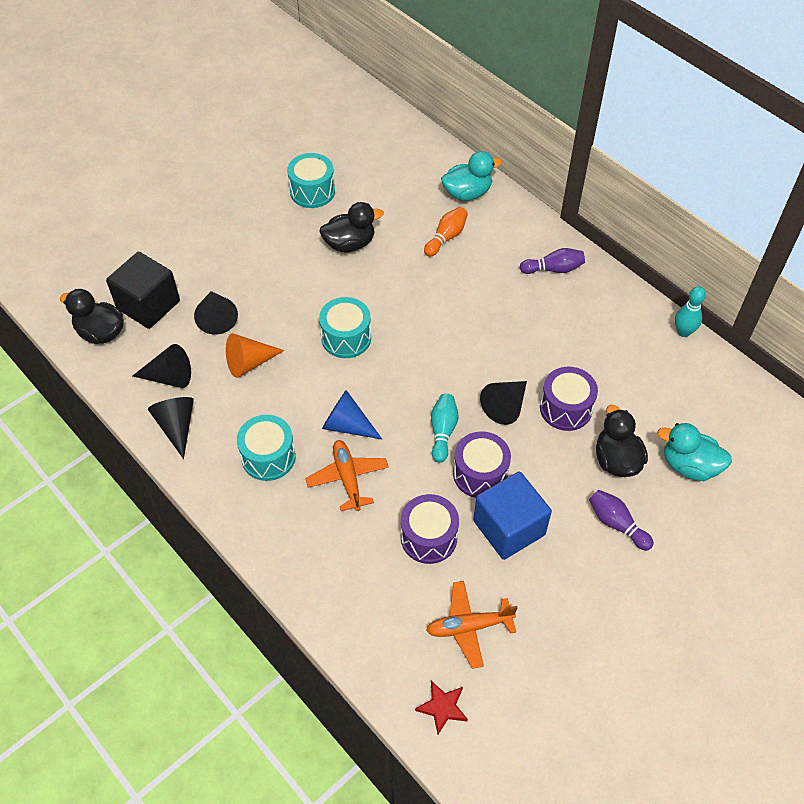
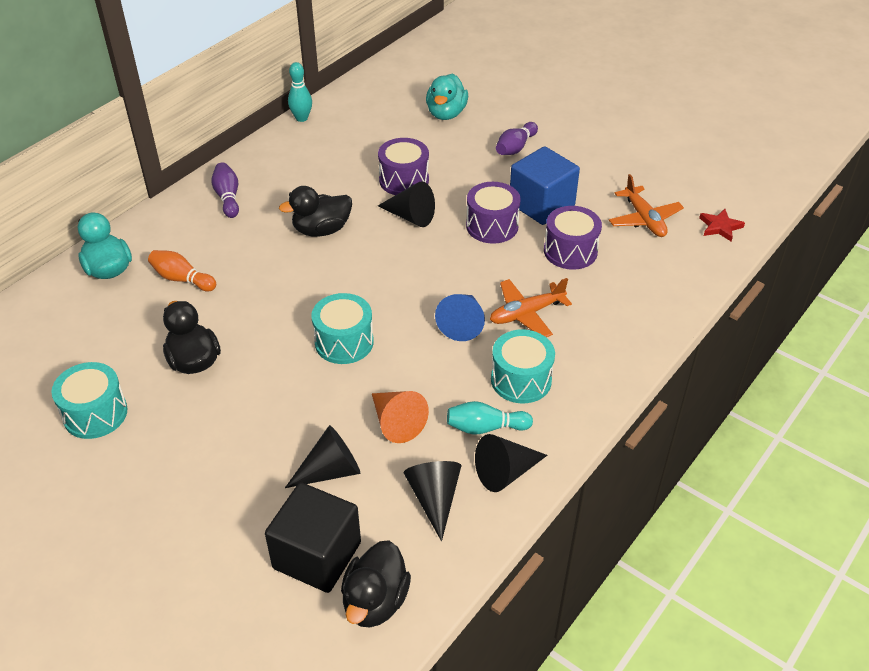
camera: 100 degrees left, 10 degrees down
(443, 431) = (451, 254): turquoise bowling pin -> turquoise bowling pin (485, 427)
(616, 460) = (452, 150): black duck -> black duck (321, 230)

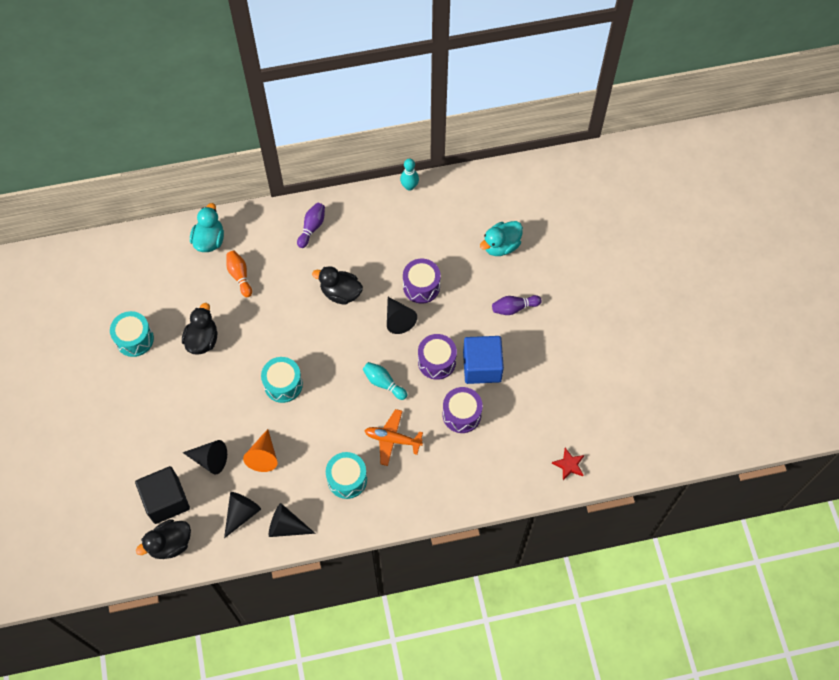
camera: 40 degrees right, 20 degrees up
(462, 324) = (353, 419): blue cone -> none
(485, 427) = (302, 493): turquoise bowling pin -> turquoise bowling pin (383, 383)
(644, 219) = (530, 424): orange plane -> none

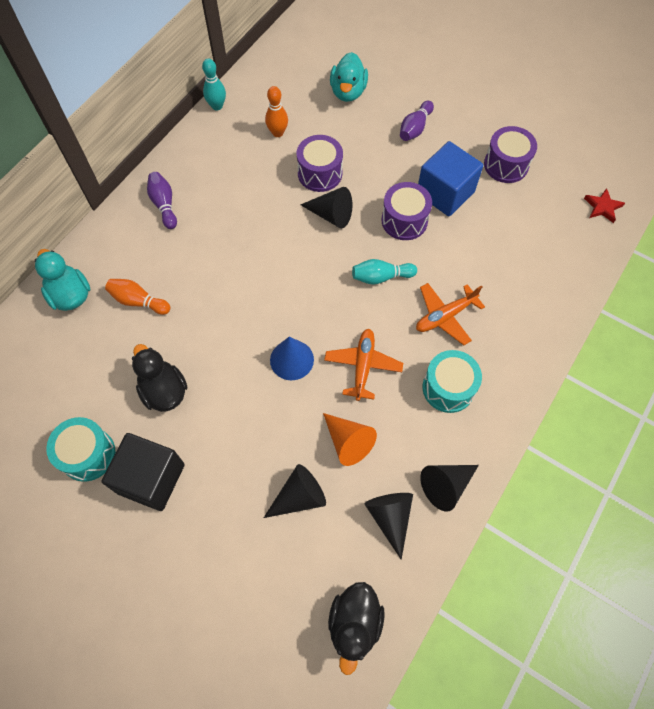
camera: 45 degrees left, 0 degrees up
(166, 500) = (300, 583): black cube -> black cube (151, 478)
(283, 384) = (292, 359): turquoise drum -> blue cone
(316, 424) = (363, 366): none -> orange plane
(340, 293) = (254, 236): black duck -> none
(426, 237) = (277, 133): none -> orange bowling pin
(461, 414) = (475, 244): purple drum -> purple drum (506, 165)

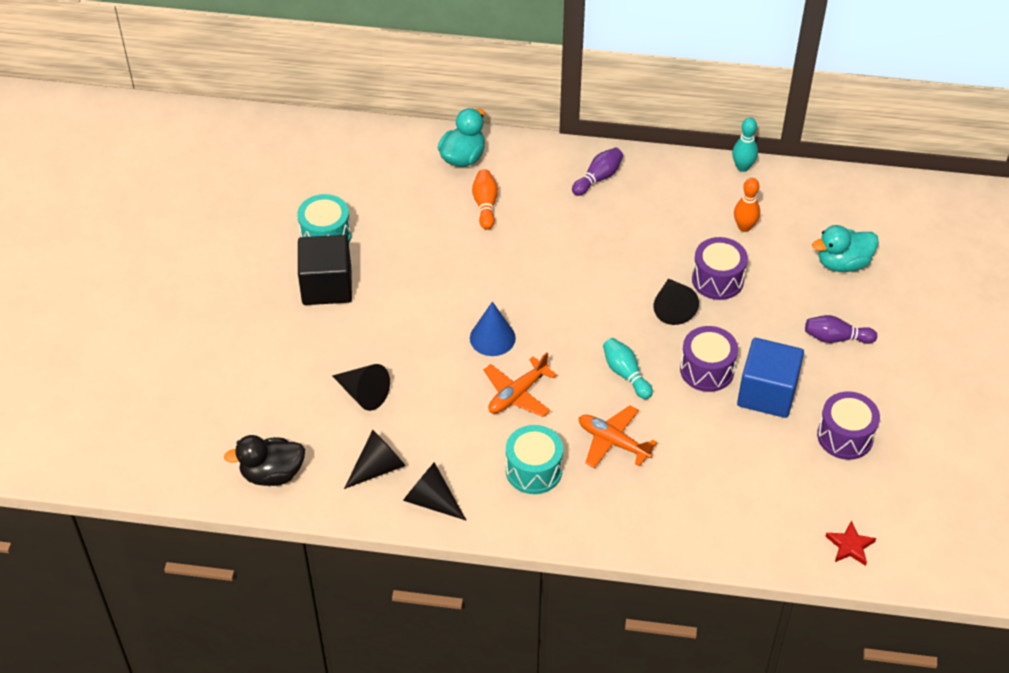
camera: 65 degrees right, 15 degrees down
(164, 391) = (409, 260): black duck -> none
(348, 442) = (434, 410): orange cone -> none
(363, 366) = (517, 394): orange plane -> orange plane turned 150 degrees clockwise

